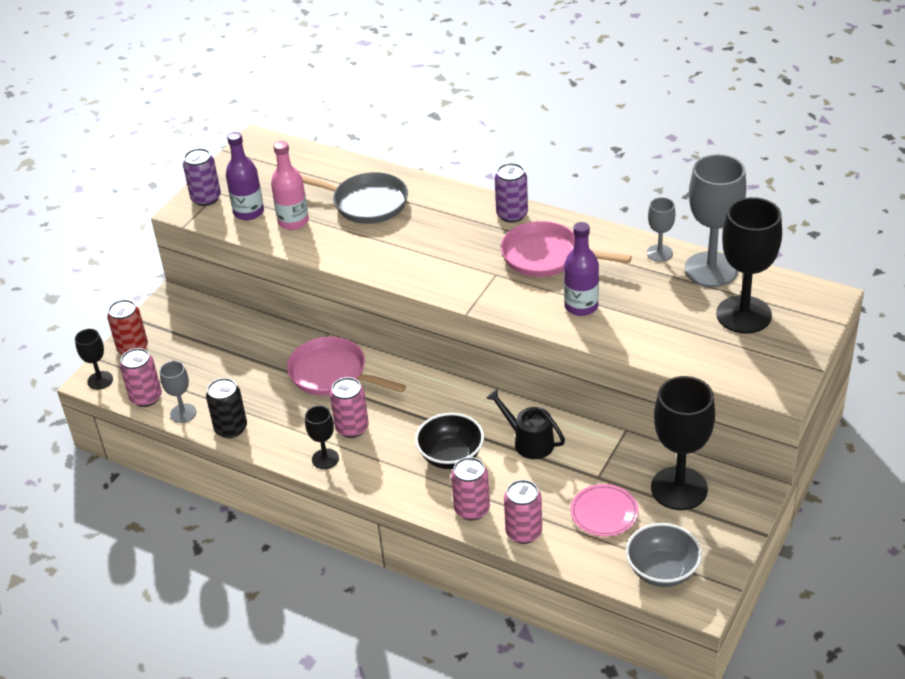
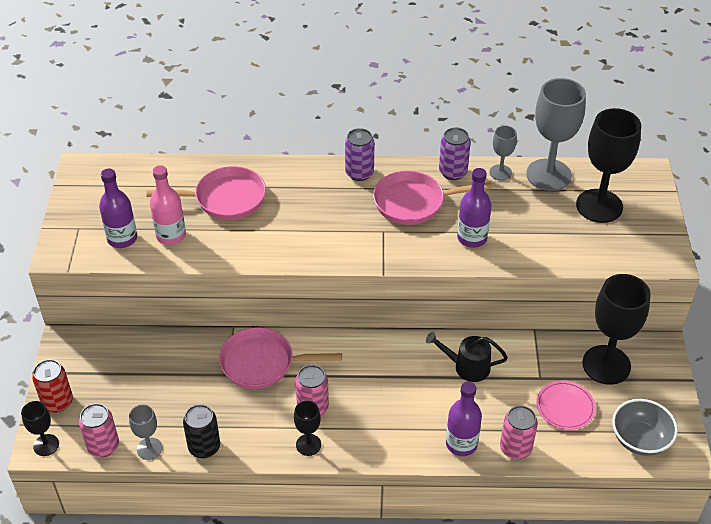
camera: 30 degrees left, 5 degrees up
(206, 198) = (71, 237): purple can -> purple can (453, 172)
(366, 203) = (225, 199): grey pan -> pink pan
(451, 456) = (413, 403): black bowl -> none
(472, 509) = (461, 444): pink can -> purple bottle

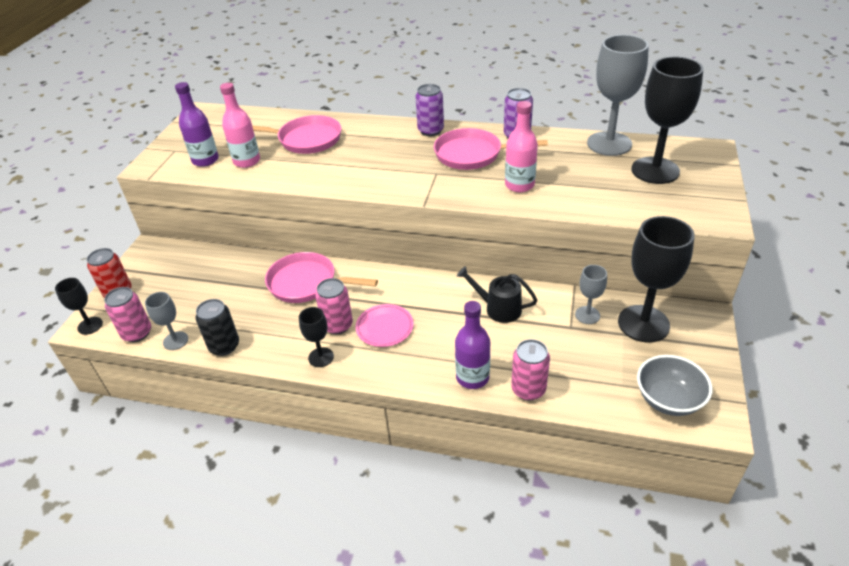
camera: 15 degrees right, 5 degrees down
(472, 238) = (519, 185): purple bottle -> pink bottle
(500, 172) = (562, 139): grey goblet -> grey goblet (587, 315)
(565, 407) = (591, 357): pink plate -> pink plate (384, 327)

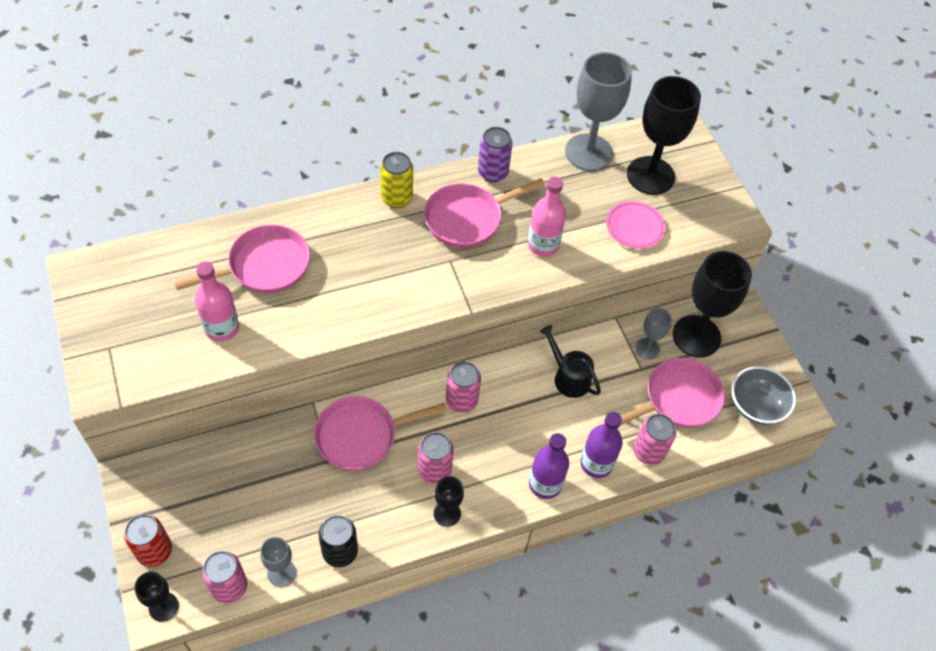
camera: 40 degrees left, 15 degrees up
(205, 160) = (167, 347): purple bottle -> purple bottle (545, 484)
(384, 327) = (481, 450): pink plate -> pink plate (634, 227)
(398, 290) = (461, 400): none -> pink can
(430, 130) = (396, 198): purple can -> yellow can
(498, 308) = (568, 377): black watering can -> black watering can turned 60 degrees clockwise
(588, 362) = (678, 399): none -> pink pan

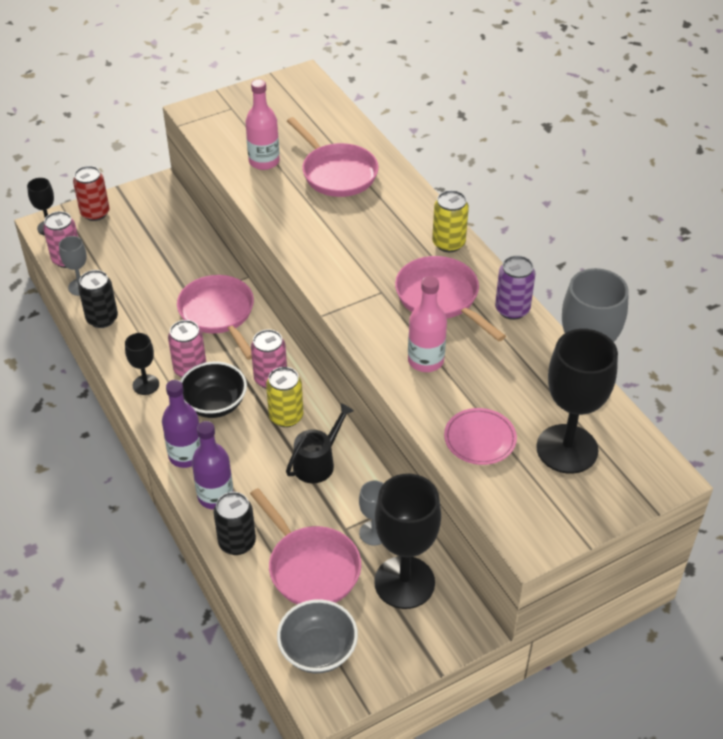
camera: 85 degrees right, 10 degrees down
(485, 452) = (214, 404): none -> black bowl
(511, 394) = (286, 416): none -> yellow can
(648, 452) = (237, 542): pink can -> black can

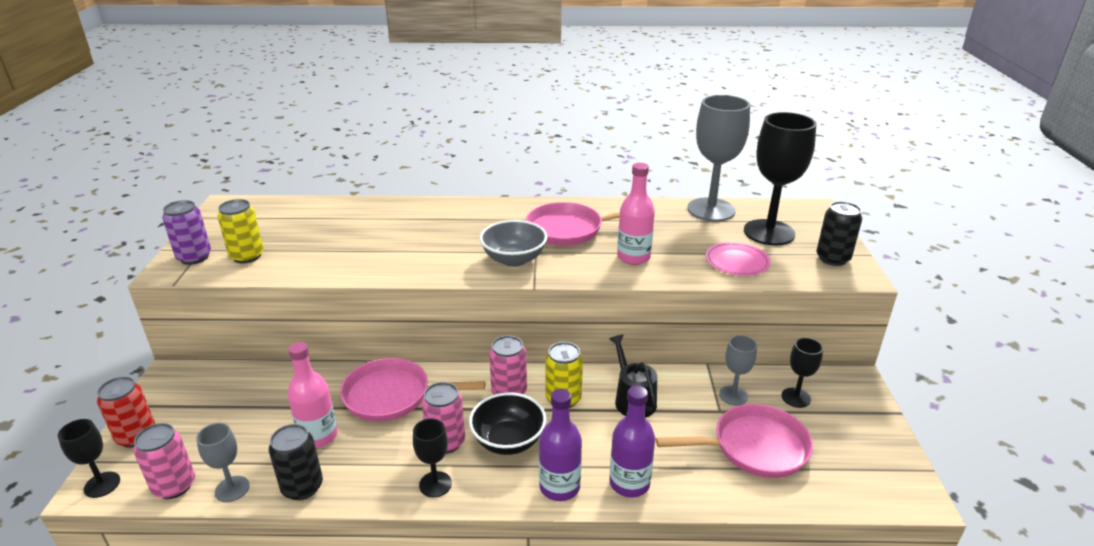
camera: 60 degrees left, 15 degrees down
(237, 542) = (698, 488): black can -> black can (832, 258)
(264, 161) = (300, 255): pink bottle -> pink bottle (318, 436)
(318, 650) = (854, 478): grey bowl -> grey bowl (514, 259)
(336, 173) = (368, 227): pink pan -> none
(404, 582) = (796, 397): black goblet -> black goblet, size x0.50
(448, 243) = (513, 208): yellow can -> yellow can (247, 256)
(512, 309) = (610, 208): purple can -> purple can (194, 257)

